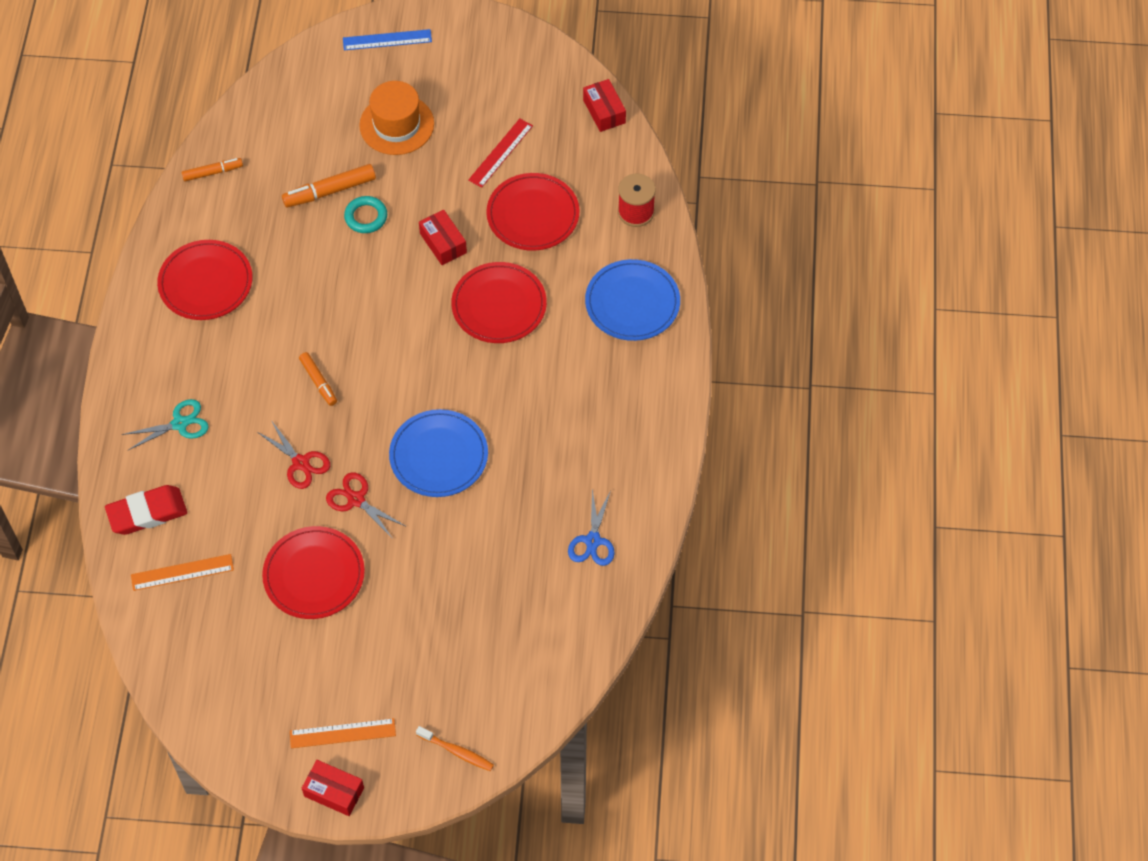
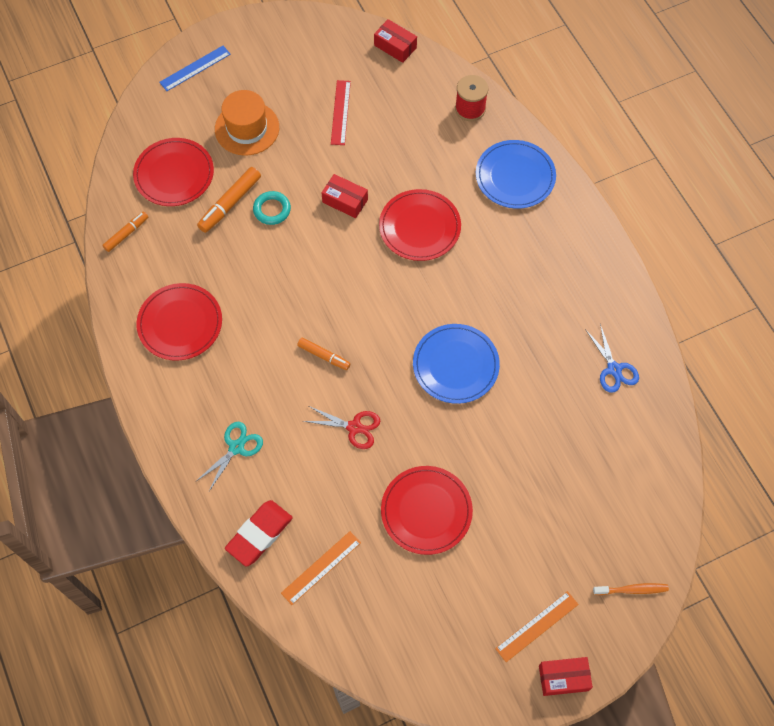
camera: 30 degrees left, 5 degrees up
(356, 499) = (417, 433): red scissors -> none
(533, 214) = (397, 147): red plate -> red plate (174, 174)

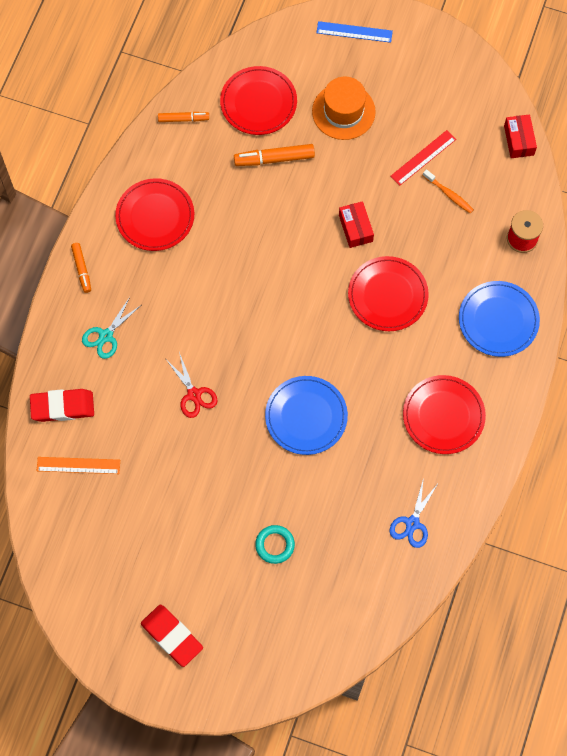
camera: 45 degrees right, 5 degrees up
(236, 447) = (106, 336): turquoise scissors -> turquoise scissors turned 135 degrees clockwise
(272, 210) = (298, 189): turquoise ring -> turquoise ring (275, 545)
(324, 356) = (225, 327): orange marker -> orange marker (82, 269)
(426, 511) = (181, 494): red plate -> red plate (443, 416)
(537, 626) = (172, 636): orange ruler -> red eraser
(563, 678) = (153, 684): red box -> none
(632, 590) = (258, 676): orange toothbrush -> orange toothbrush (449, 194)

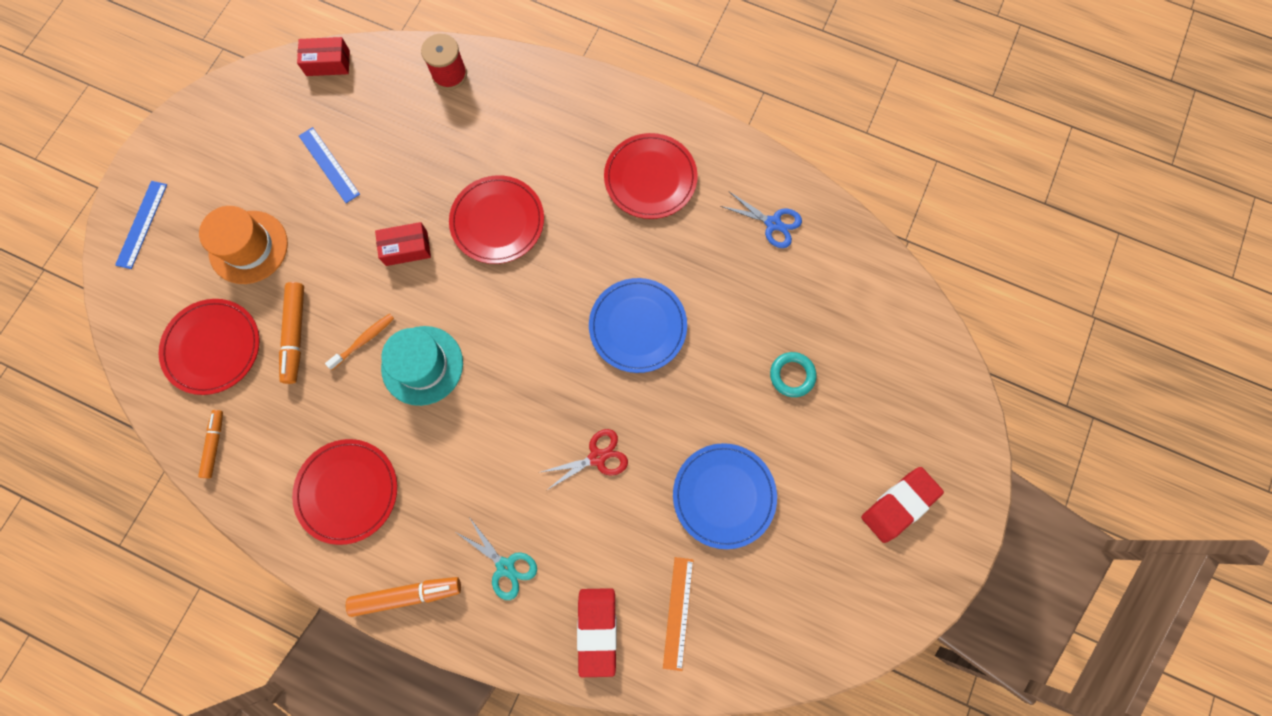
camera: 85 degrees left, 5 degrees up
(82, 269) = (406, 595): orange marker -> orange marker, size x1.56
(257, 254) = (422, 365): none -> turquoise hat
(423, 157) = (329, 165): red ruler -> blue ruler
(449, 194) = (381, 142): orange toothbrush -> orange toothbrush (364, 340)
(498, 320) = (543, 110): blue plate -> blue plate (724, 495)

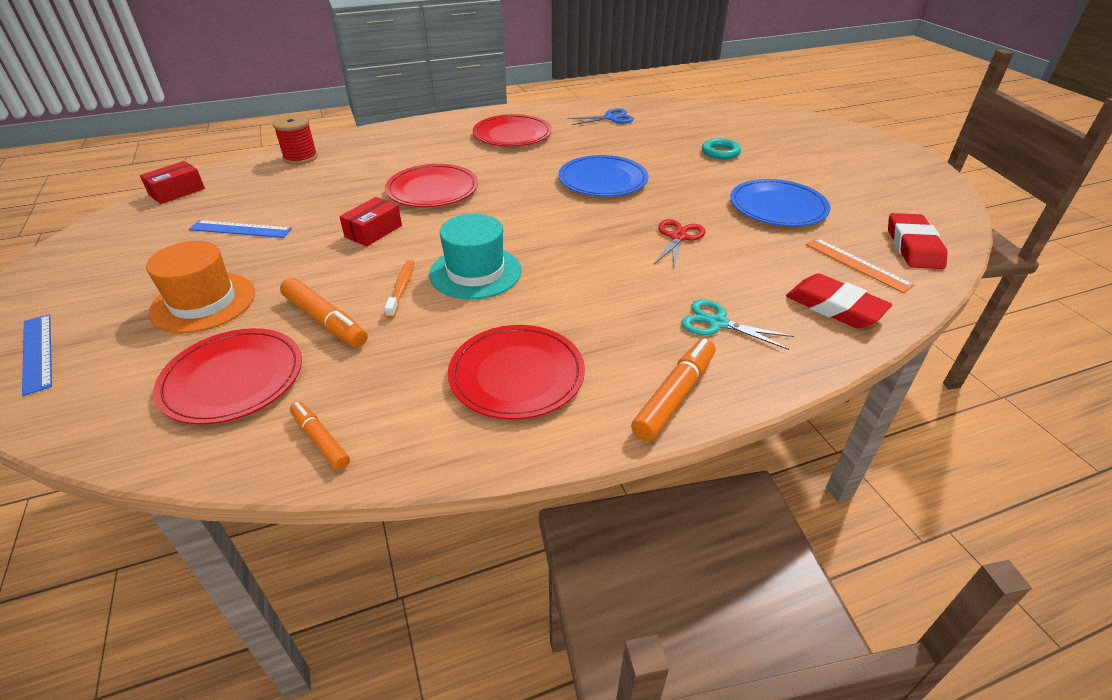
camera: 45 degrees left, 35 degrees down
(505, 566) = (717, 323): turquoise scissors -> turquoise scissors turned 150 degrees counterclockwise
(899, 505) = (859, 160): red eraser -> red eraser (913, 247)

